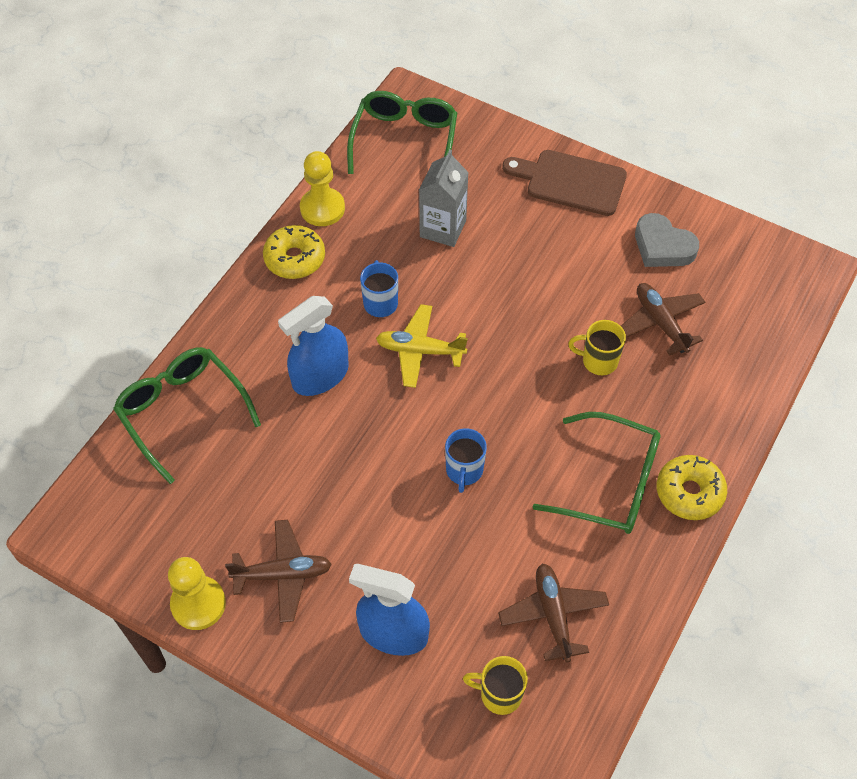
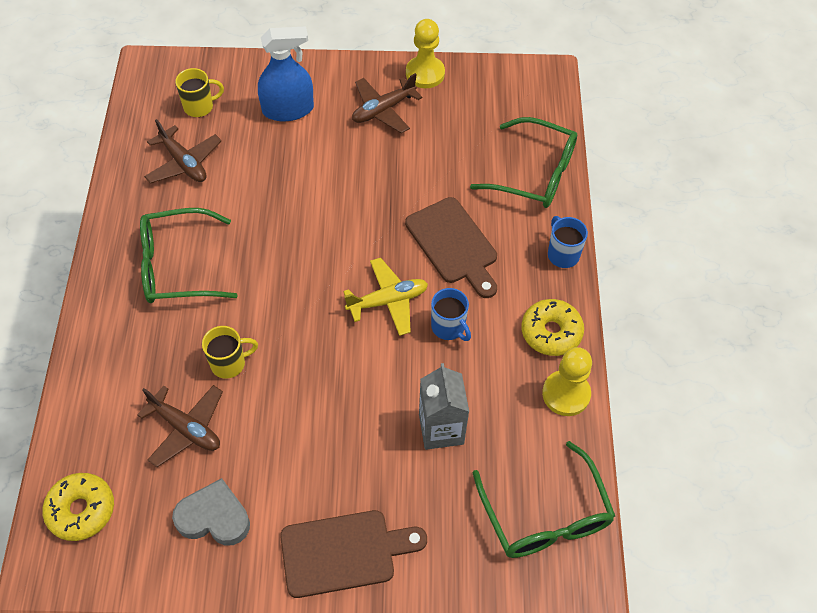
camera: 150 degrees right, 0 degrees up
(320, 376) = (454, 244): blue spray bottle -> brown cutting board
(464, 471) = (297, 226): blue mug -> blue mug (562, 254)
(689, 492) = (110, 287): yellow donut -> yellow donut (81, 510)

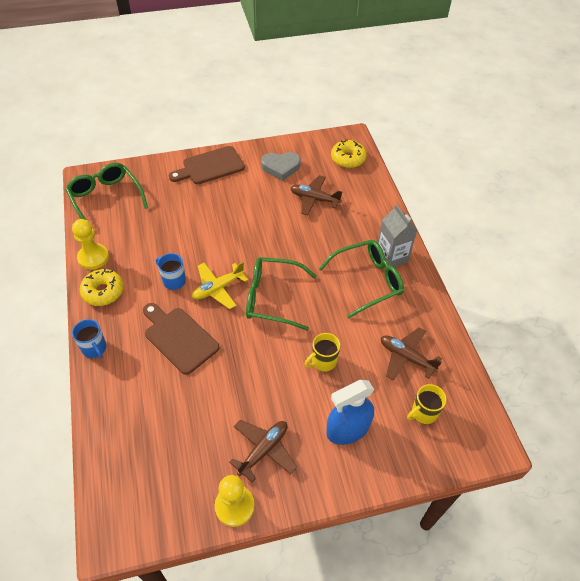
camera: 165 degrees right, 5 degrees down
(229, 363) = (305, 233): yellow mug -> yellow mug (323, 361)
(441, 429) = (169, 225): grey carton -> grey carton (391, 257)
(534, 173) = (118, 415): green glasses -> green glasses (272, 298)

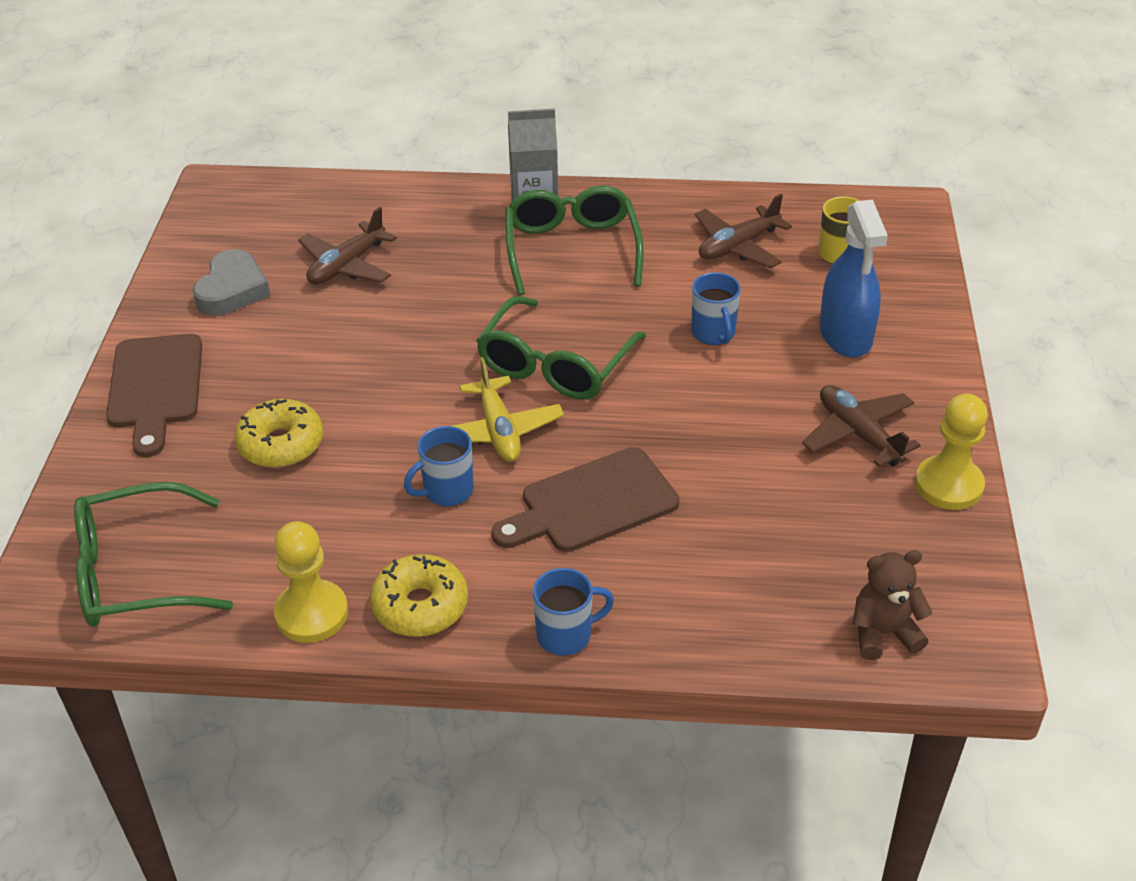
camera: 70 degrees left, 10 degrees down
(116, 487) = (883, 633): none -> brown teddy bear
(323, 361) = (713, 333): yellow mug -> blue mug
(348, 159) = (270, 203): yellow donut -> yellow donut (281, 444)

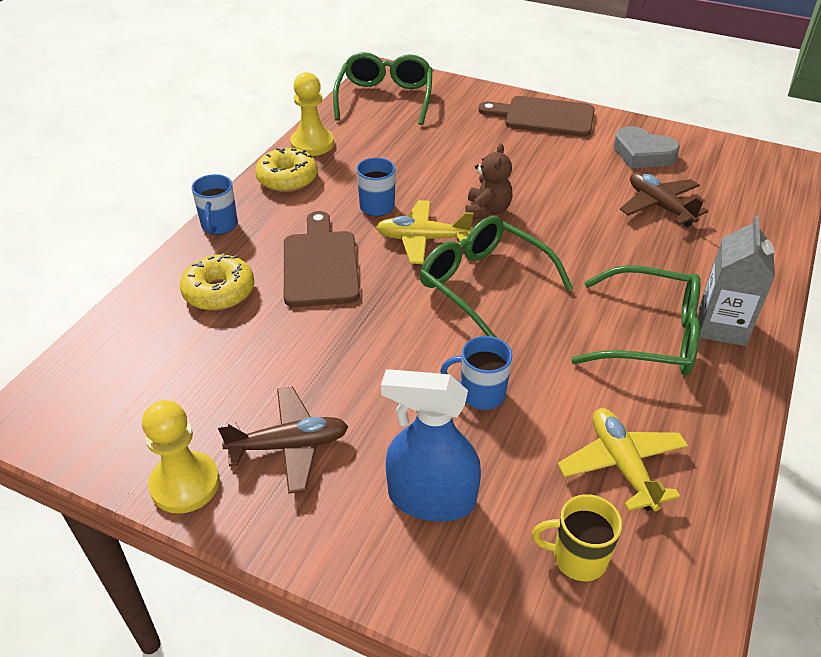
camera: 110 degrees right, 0 degrees up
(281, 444) = (462, 152): yellow donut -> yellow donut (219, 292)
(737, 246) = (621, 465): brown plane -> yellow plane
(883, 633) = (87, 370): brown teddy bear -> brown teddy bear (487, 211)

